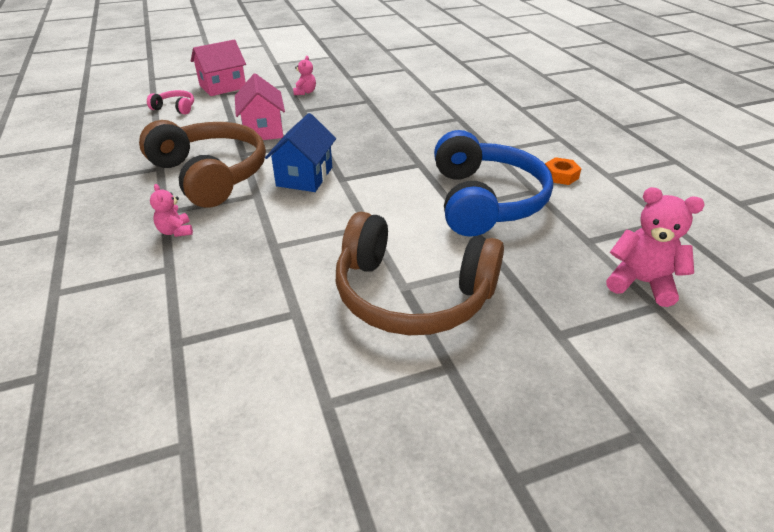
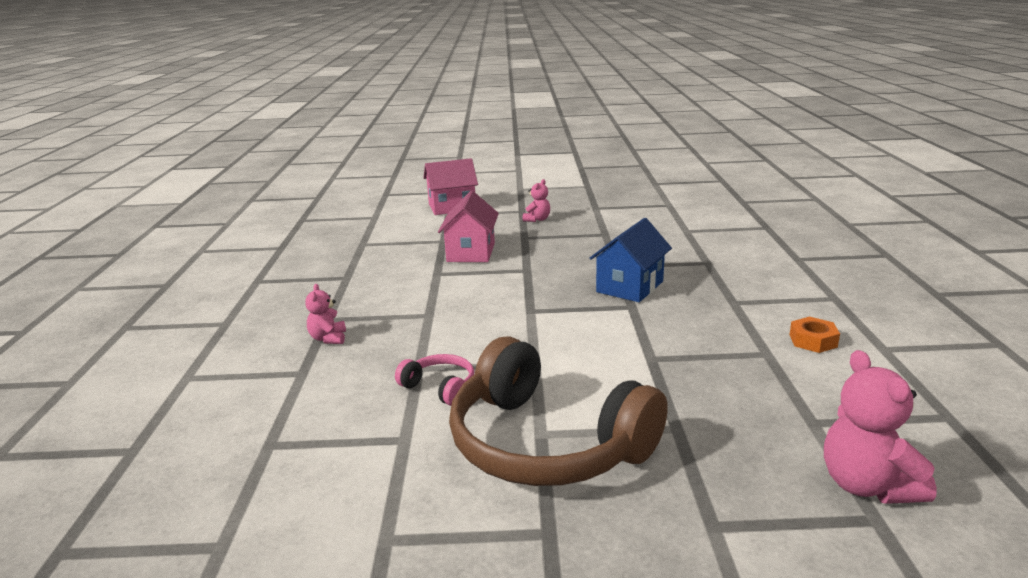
camera: 20 degrees right, 15 degrees down
(175, 108) = (393, 223): pink headphones -> pink headphones (440, 387)
(210, 175) = (392, 289): brown headphones -> none
(304, 176) = (490, 303): blue house -> blue house (630, 287)
(484, 200) = (693, 355): blue headphones -> none
(641, 282) = (867, 485): pink teddy bear -> pink teddy bear turned 150 degrees counterclockwise

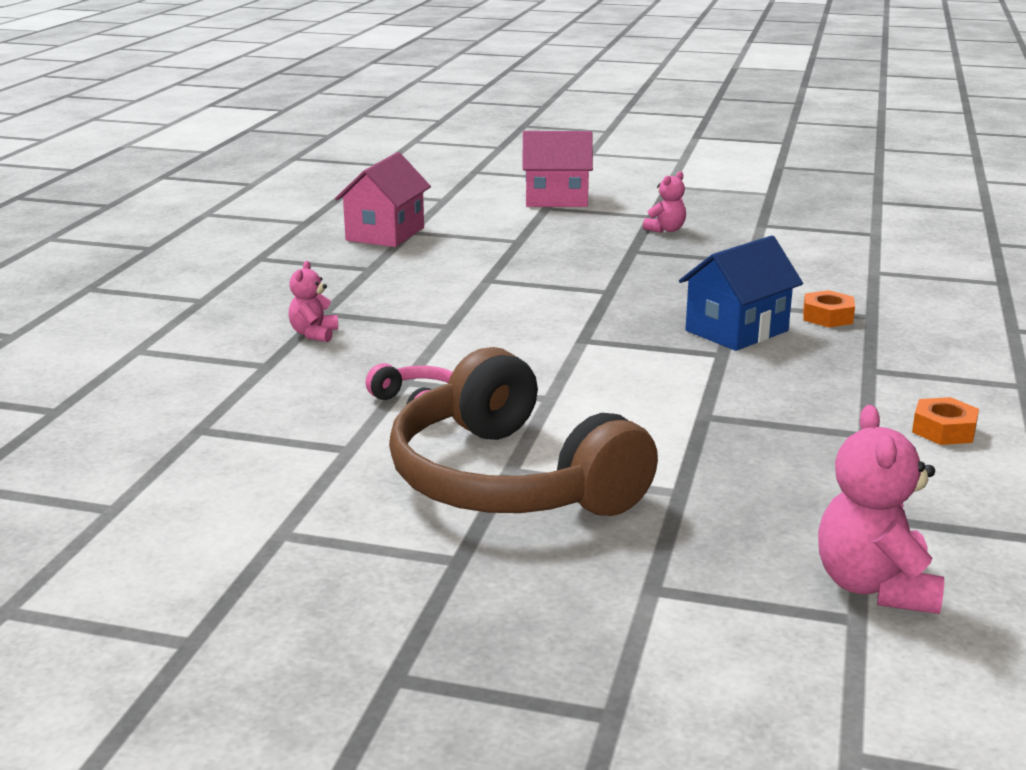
camera: 15 degrees right, 0 degrees up
(471, 252) = (547, 260): pink house -> pink house (385, 234)
(680, 267) = (827, 317): none -> orange nut

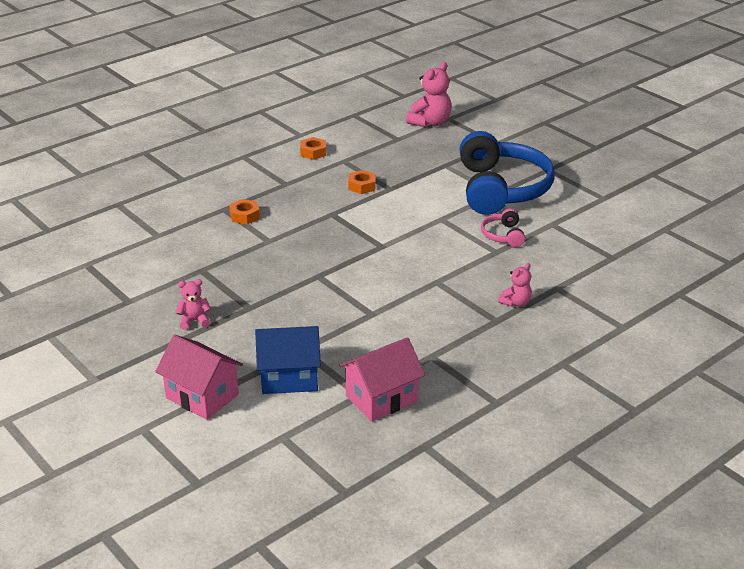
camera: 145 degrees left, 10 degrees up
(510, 480) = (501, 189): brown headphones -> blue headphones
(736, 331) = (302, 224): blue house -> blue house (289, 378)
(754, 404) = (362, 186): none -> orange nut

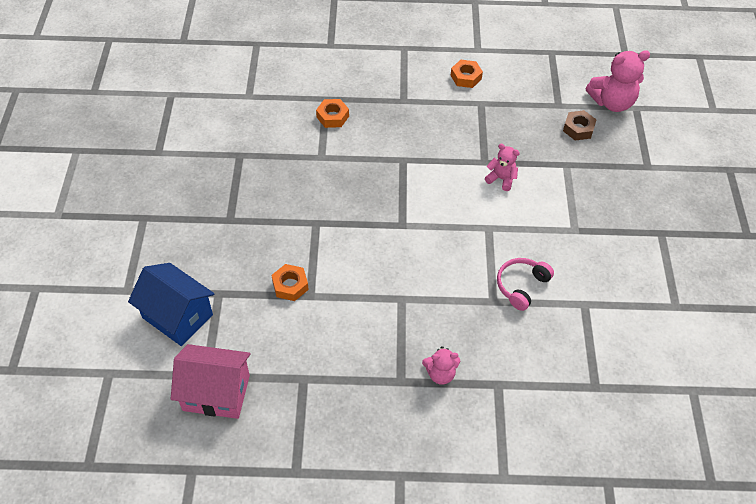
camera: 40 degrees right, 20 degrees up
(194, 321) = (178, 205): pink teddy bear -> pink teddy bear (501, 179)
(202, 396) = (103, 287): pink house -> none
(362, 186) = (463, 143): orange nut -> orange nut (290, 285)
(427, 144) = (578, 129): none -> brown nut
(501, 189) = (585, 228): blue headphones -> none

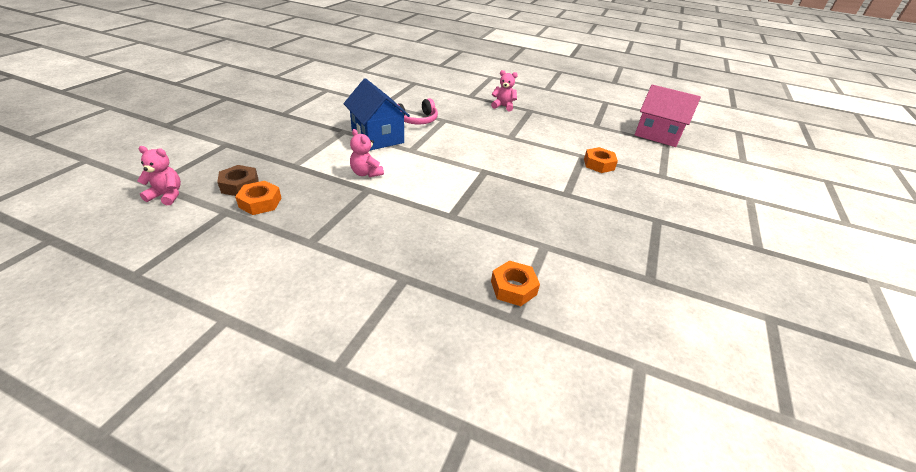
camera: 160 degrees left, 15 degrees down
(177, 316) = (696, 173): blue house -> blue house (377, 137)
(466, 77) = (292, 281): orange nut -> orange nut (260, 202)
(612, 102) = (167, 195): pink teddy bear -> pink teddy bear, size x0.57

